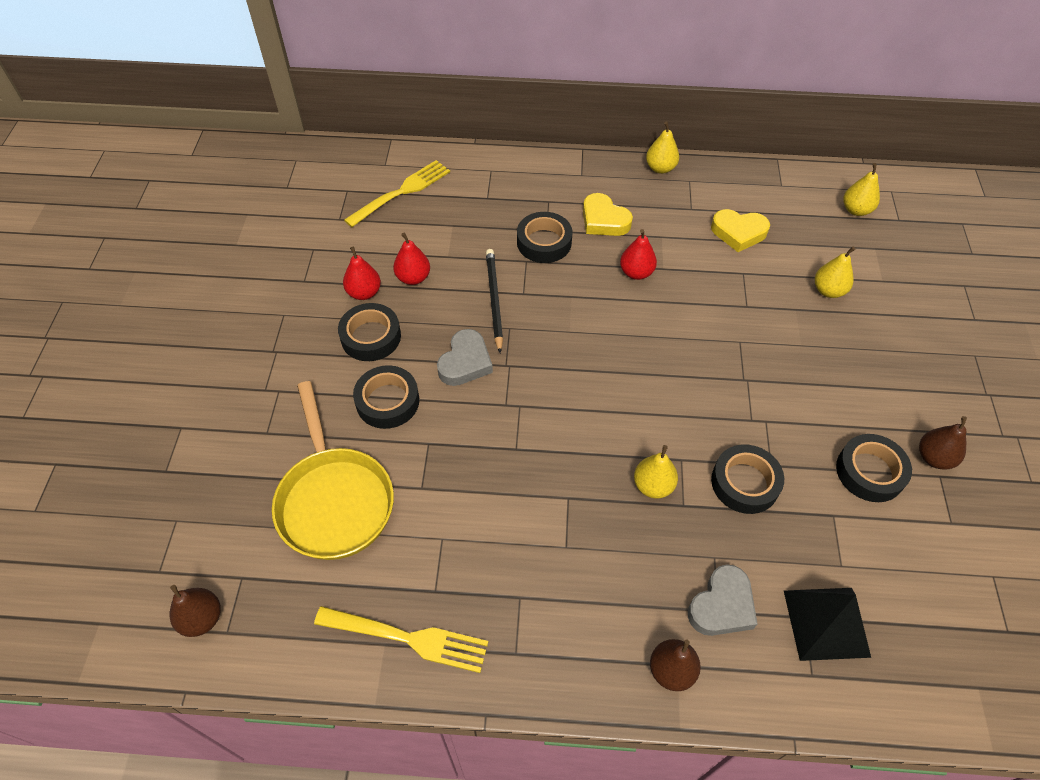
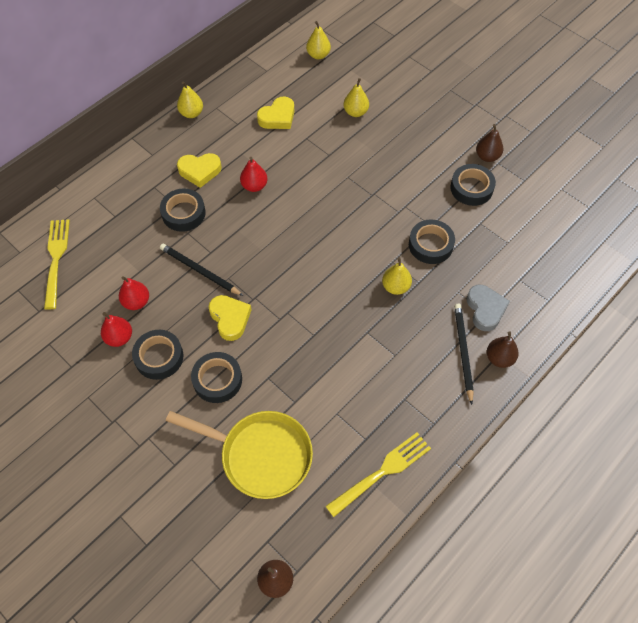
camera: 50 degrees left, 5 degrees up
(465, 362) = (230, 318): grey heart -> yellow heart
(639, 620) = (463, 352): none -> black pencil
(826, 623) = (529, 273): black pyramid -> none

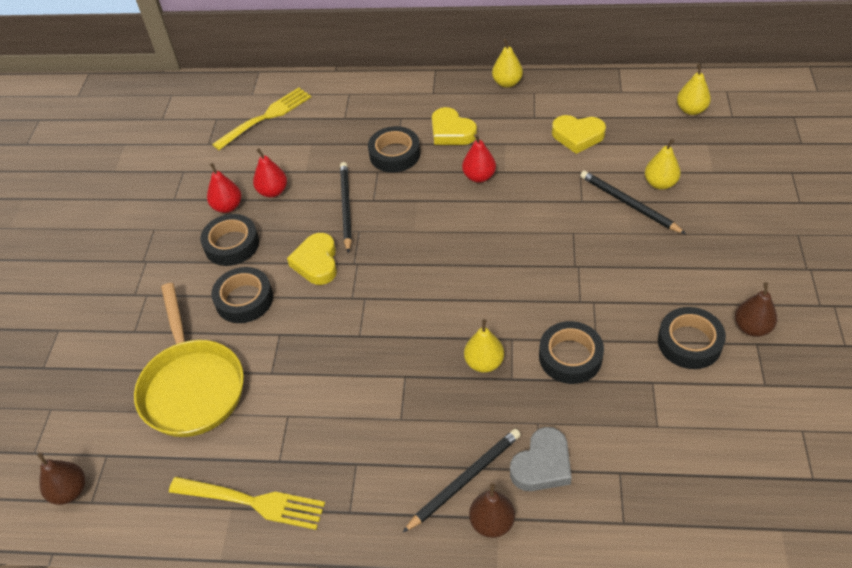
camera: 55 degrees right, 10 degrees down
(230, 318) = (316, 262): yellow heart -> yellow heart turned 150 degrees clockwise
(355, 137) = (629, 204): none -> black pencil

